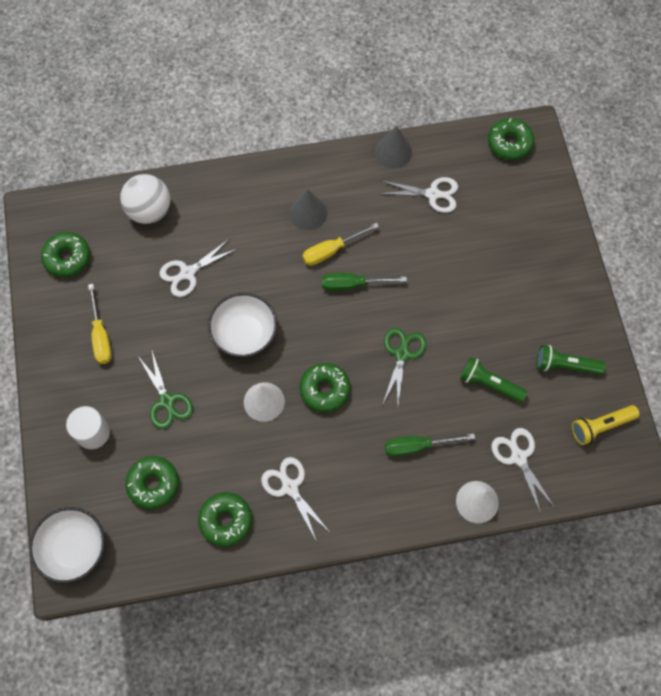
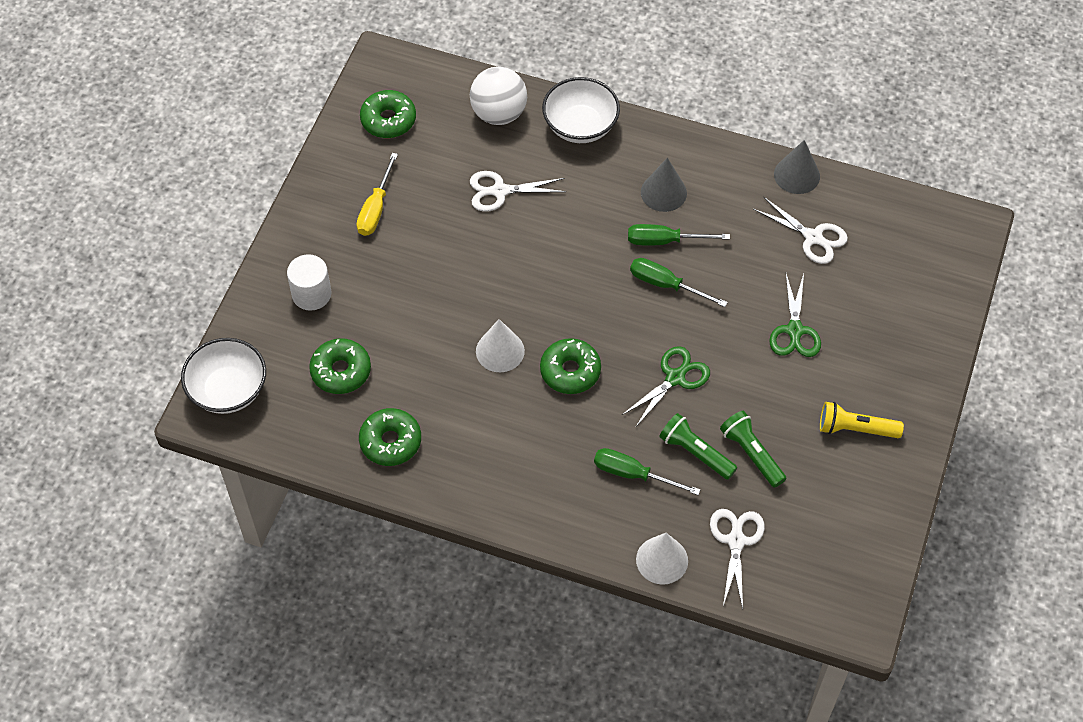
camera: 30 degrees right, 10 degrees down
(166, 401) = (402, 301): green scissors -> green scissors (794, 330)
(244, 334) = (521, 277): white bowl -> white bowl (580, 126)
(290, 487) = (474, 444): white scissors -> none
(331, 250) = (664, 241): yellow screwdriver -> green screwdriver
(509, 143) = (935, 226): green donut -> none
(565, 365) = (849, 478): green flashlight -> green flashlight (695, 452)
(600, 426) = (848, 558): yellow flashlight -> yellow flashlight (855, 429)

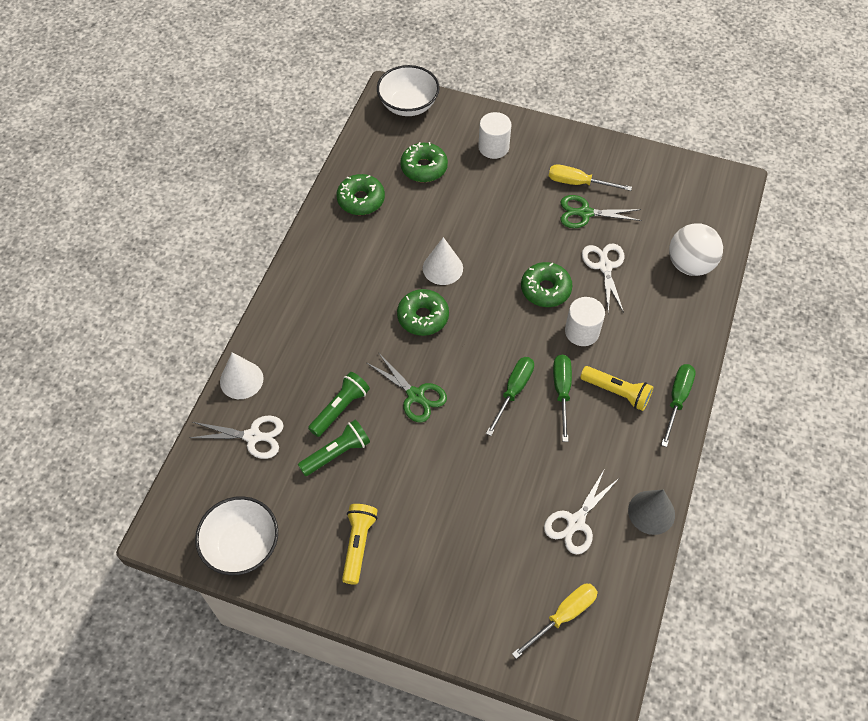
camera: 90 degrees right, 0 degrees up
(388, 120) = (670, 188): green donut -> green donut (545, 289)
(580, 126) = (685, 326): white bowl -> white bowl (242, 545)
(588, 218) = (582, 332): none -> white cylinder
(633, 474) = (322, 361): green screwdriver -> green screwdriver (677, 400)
(663, 192) = (617, 392): grey cone -> yellow flashlight
(794, 330) = (466, 498): green scissors -> green scissors (585, 213)
(909, 253) = (563, 616): none -> yellow screwdriver

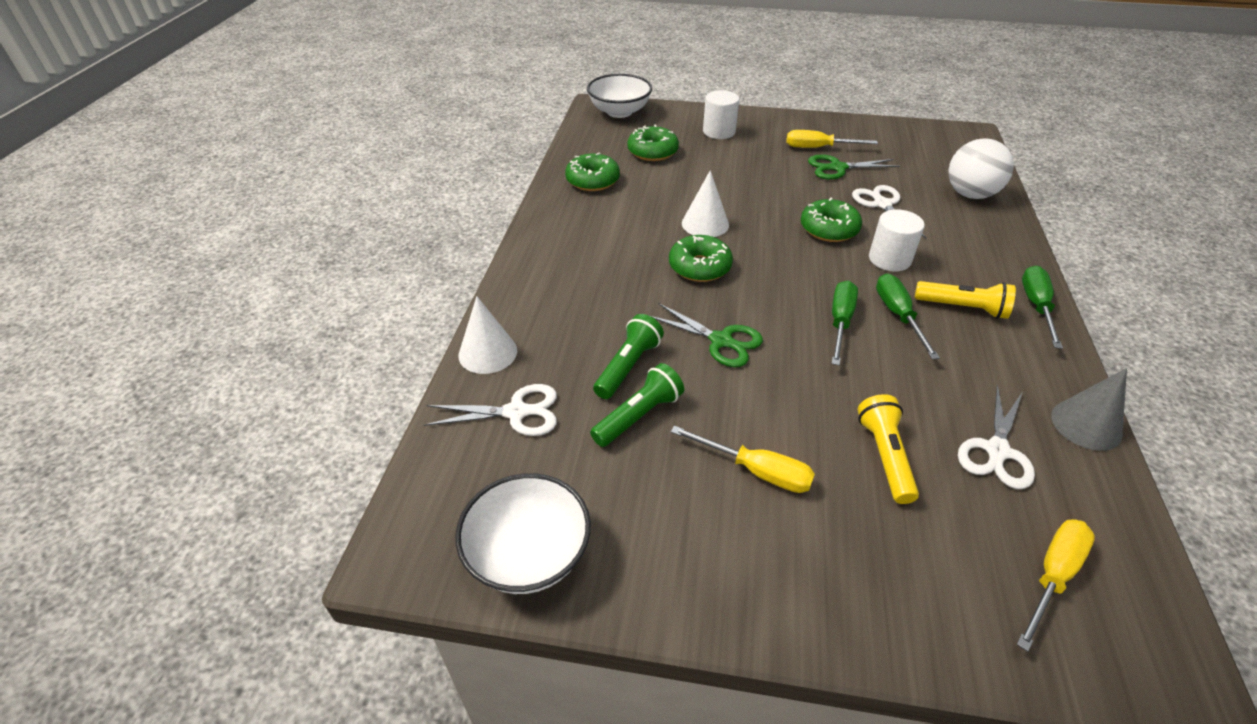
camera: 10 degrees left, 15 degrees down
(358, 544) = (707, 525): yellow flashlight -> yellow flashlight (885, 456)
(403, 510) = (756, 471): none -> yellow screwdriver

